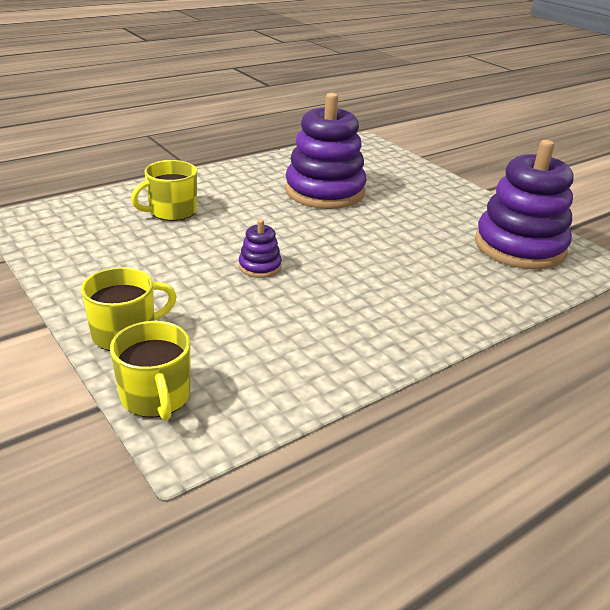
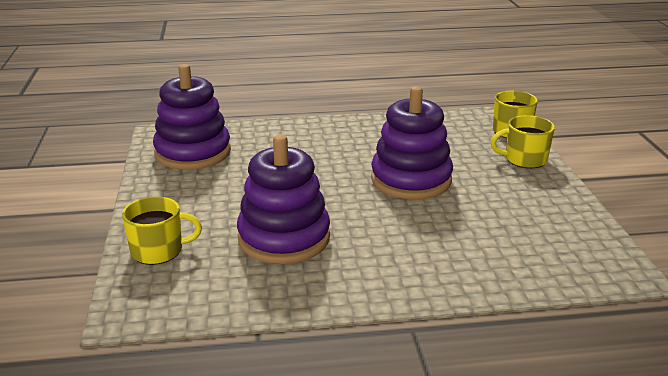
camera: 150 degrees left, 5 degrees down
(171, 211) = (463, 248): yellow mug -> yellow mug (158, 251)
(260, 267) = (411, 180): purple stacking toy -> purple stacking toy, size x2.30

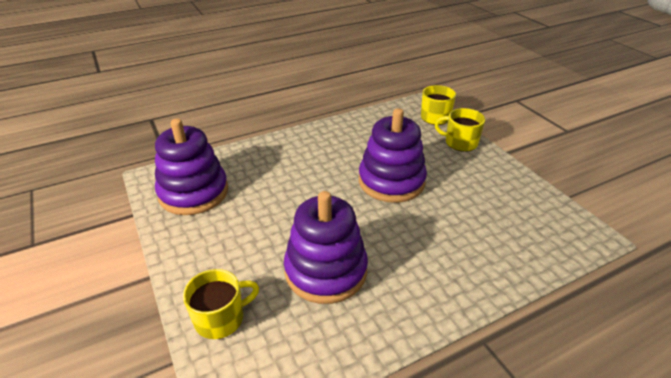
camera: 20 degrees left, 10 degrees up
(524, 159) = (460, 143): yellow mug -> yellow mug turned 45 degrees clockwise

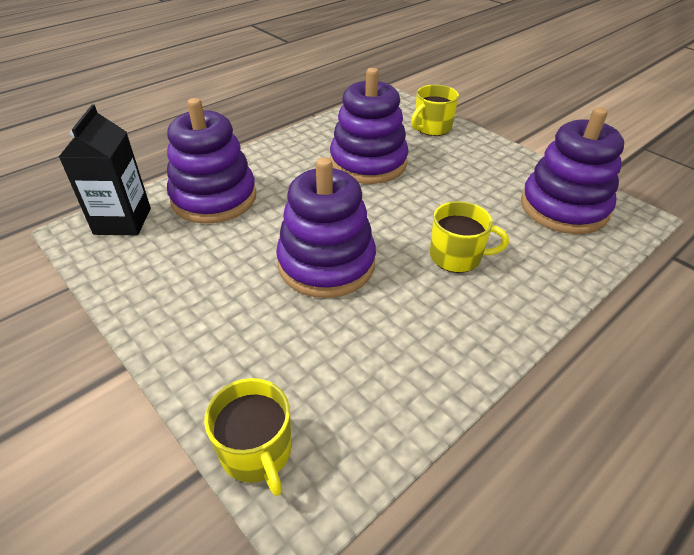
camera: 165 degrees right, 5 degrees up
(460, 143) = (210, 369): yellow mug -> yellow mug (456, 256)
(484, 252) = (214, 198): none -> purple stacking toy
(559, 241) = (122, 221): none -> black carton

